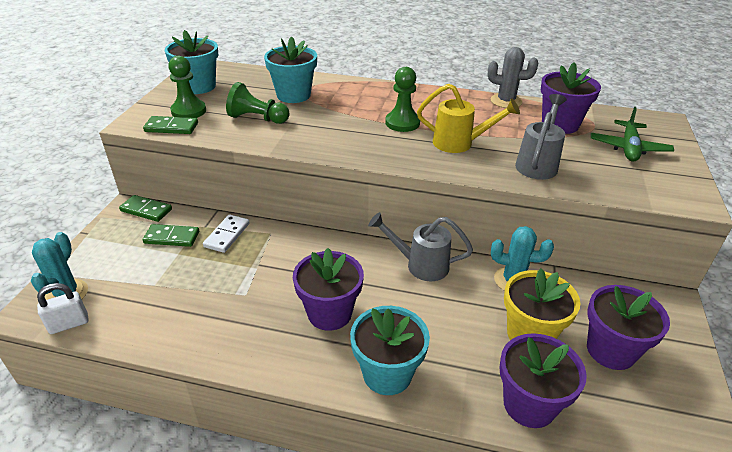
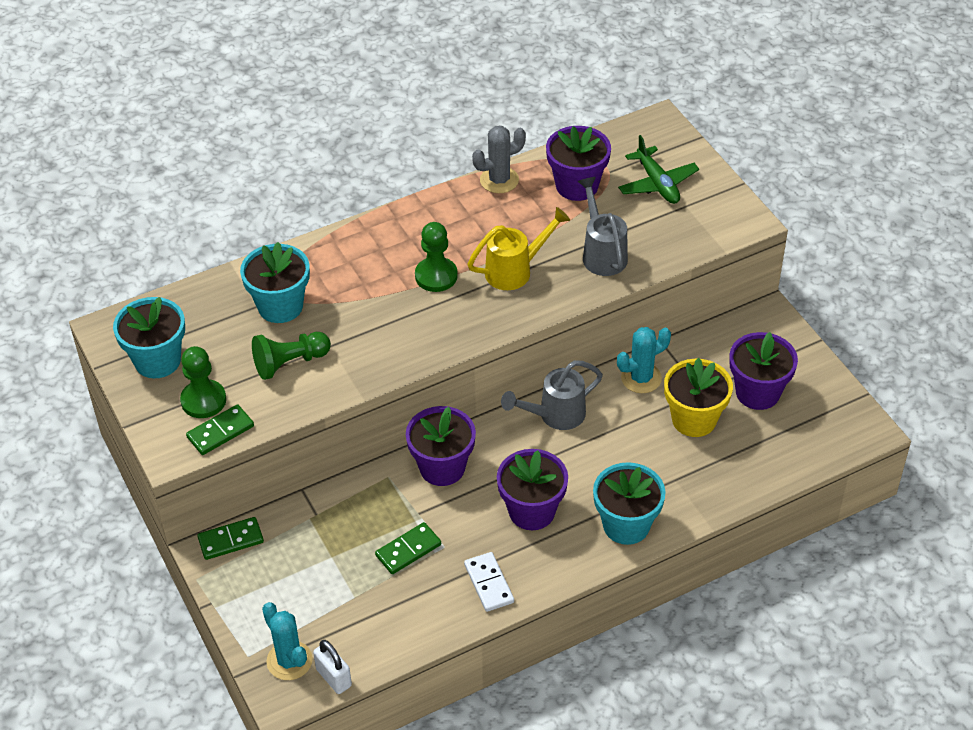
camera: 40 degrees left, 10 degrees up
(69, 324) = (334, 677): white padlock -> white padlock turned 60 degrees counterclockwise
(172, 237) = (301, 547): green domino -> green domino (408, 550)
(227, 235) = (351, 507): white domino -> white domino (489, 583)
(529, 404) = (738, 475): purple flower pot -> purple flower pot (442, 467)

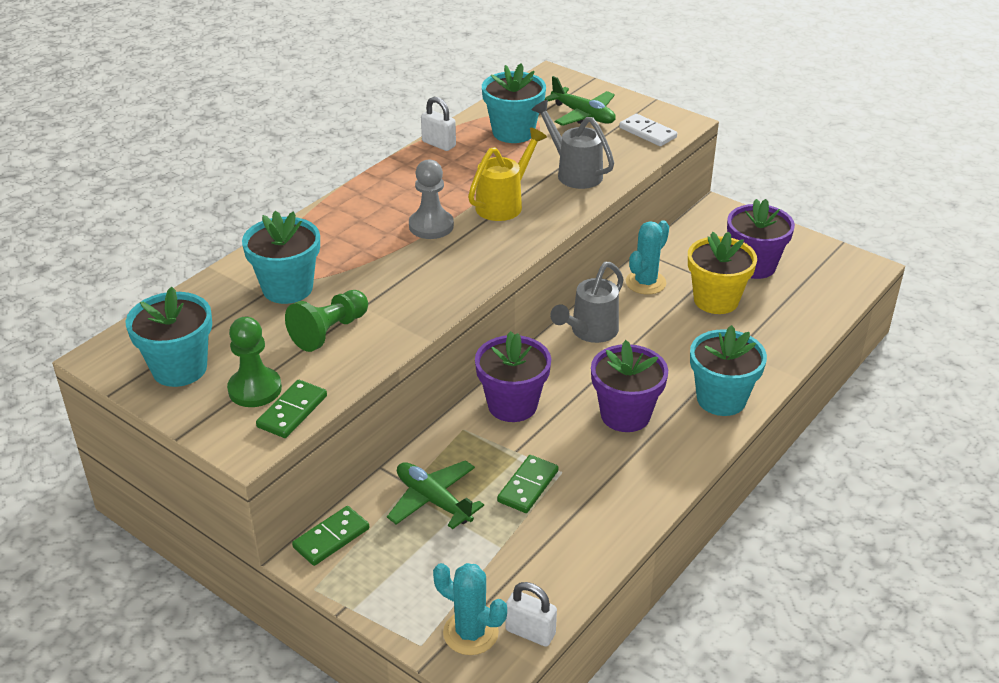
camera: 25 degrees left, 10 degrees down
(326, 535) = (433, 500): none -> green plane
(436, 276) = (431, 226): green pawn -> grey pawn
(489, 583) = (629, 489): white domino -> white domino (648, 132)
(499, 180) = (438, 144): grey cactus -> white padlock
(577, 186) = (513, 132): purple flower pot -> turquoise flower pot

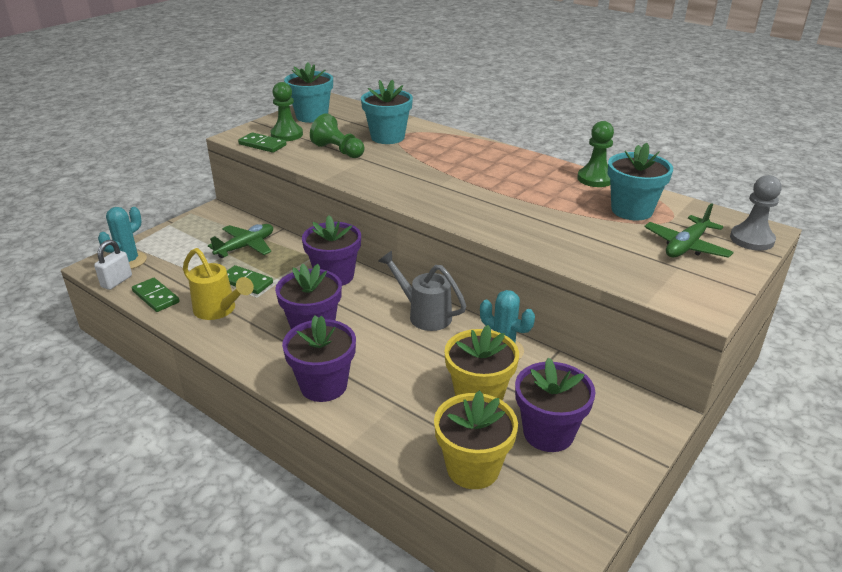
camera: 90 degrees right, 5 degrees down
(331, 538) = (227, 215): green domino -> green domino (155, 297)
(431, 226) = (466, 178): grey pawn -> grey pawn (751, 239)
(438, 144) = (595, 179): white padlock -> green pawn
(504, 203) = (505, 206): yellow watering can -> yellow watering can (219, 310)
(574, 172) = (567, 238): grey watering can -> none
(648, 132) = (668, 283): white domino -> none
(721, 399) = (323, 385): turquoise flower pot -> purple flower pot
(805, 307) = (473, 468): none -> yellow flower pot

